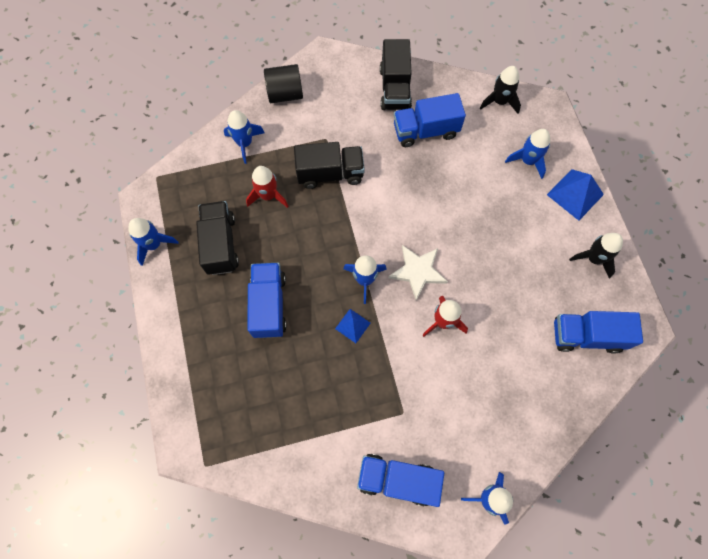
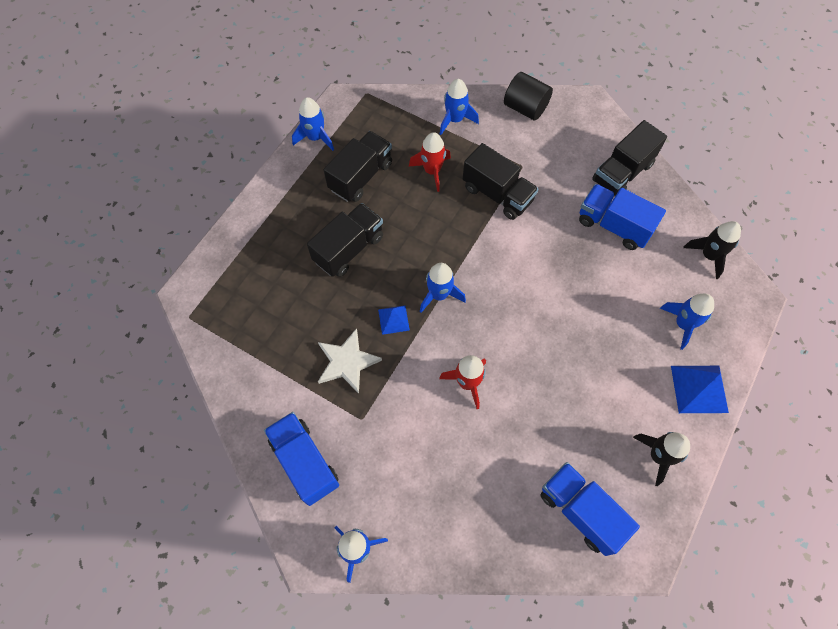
camera: 45 degrees right, 5 degrees down
(269, 305) = (349, 249): blue truck -> black truck
(417, 271) = (488, 326): white star -> white star (347, 362)

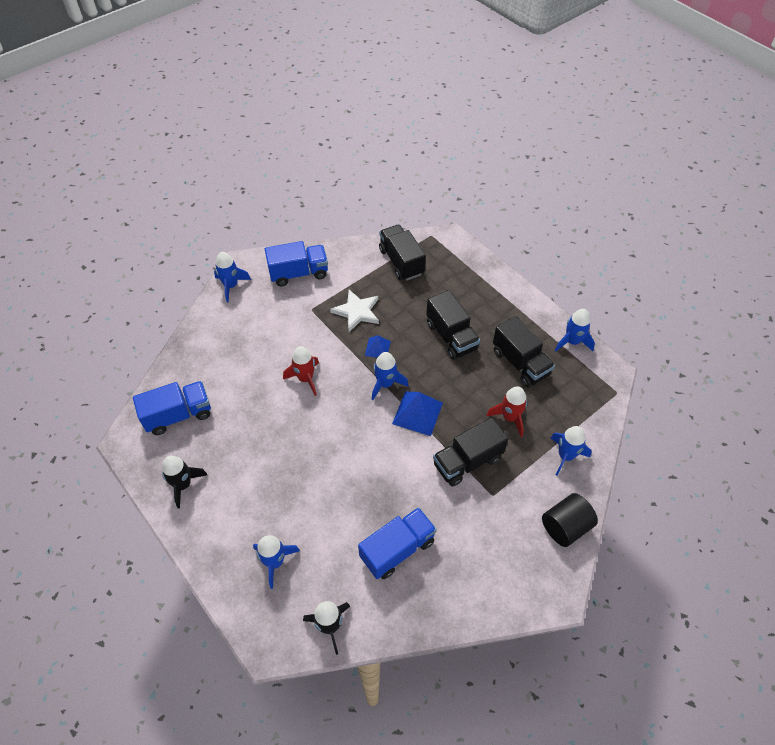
camera: 110 degrees right, 10 degrees down
(622, 173) = (455, 588): black truck -> black truck (401, 262)
(699, 389) = (214, 544): blue pyramid -> blue pyramid (417, 413)

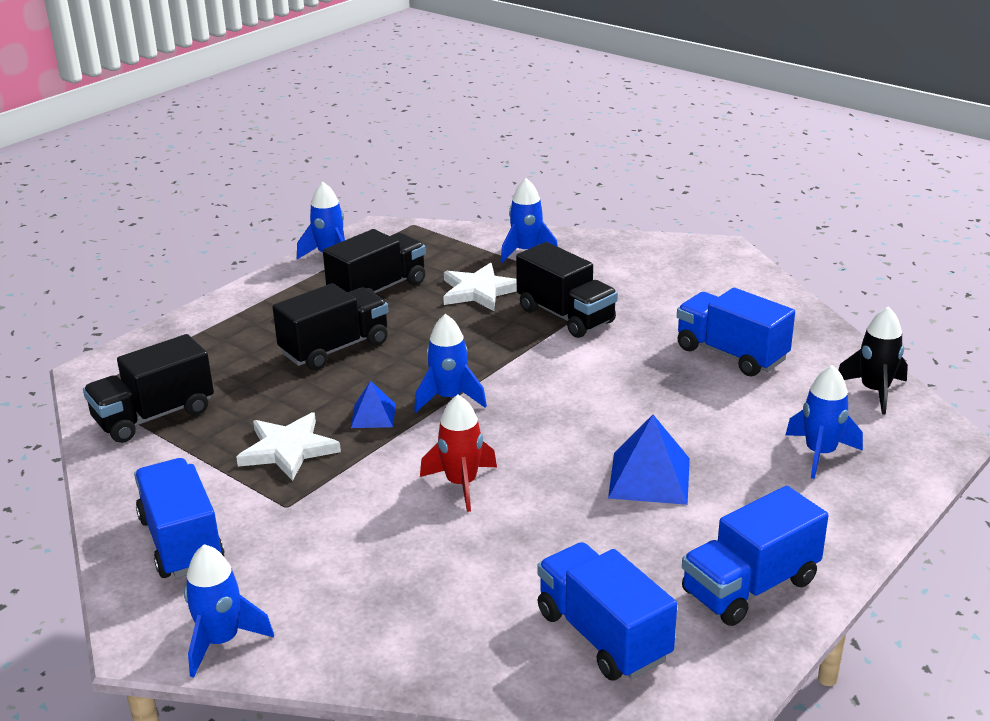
camera: 100 degrees left, 25 degrees down
(183, 484) = (750, 587): black rocket -> blue truck
(417, 413) = (497, 363): blue pyramid -> blue pyramid (649, 478)
(510, 417) = (479, 291): red rocket -> white star
(565, 526) = (628, 248): black cylinder -> none

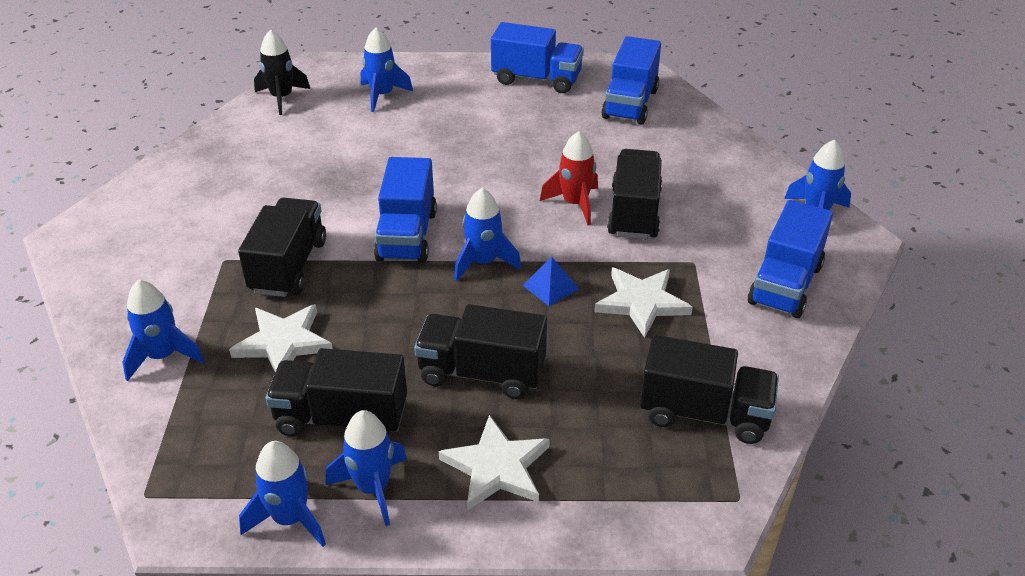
camera: 130 degrees left, 10 degrees up
(255, 323) = (496, 467): none -> white star
(309, 282) = (373, 488): none -> blue rocket
(399, 512) = (634, 213): none -> black truck
(649, 478) = (479, 140): blue pyramid -> none
(731, 354) = (281, 164): blue truck -> blue truck (407, 236)

